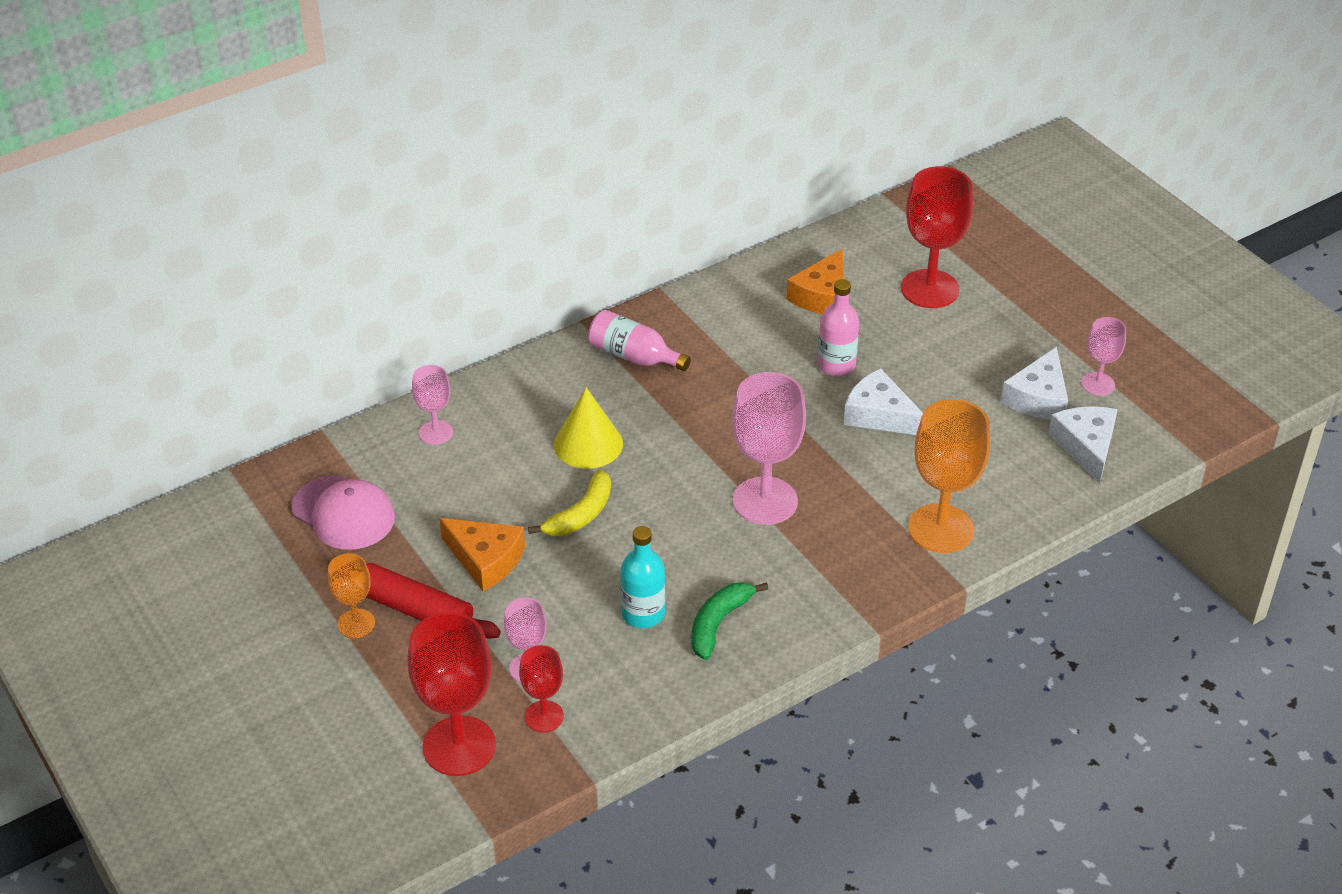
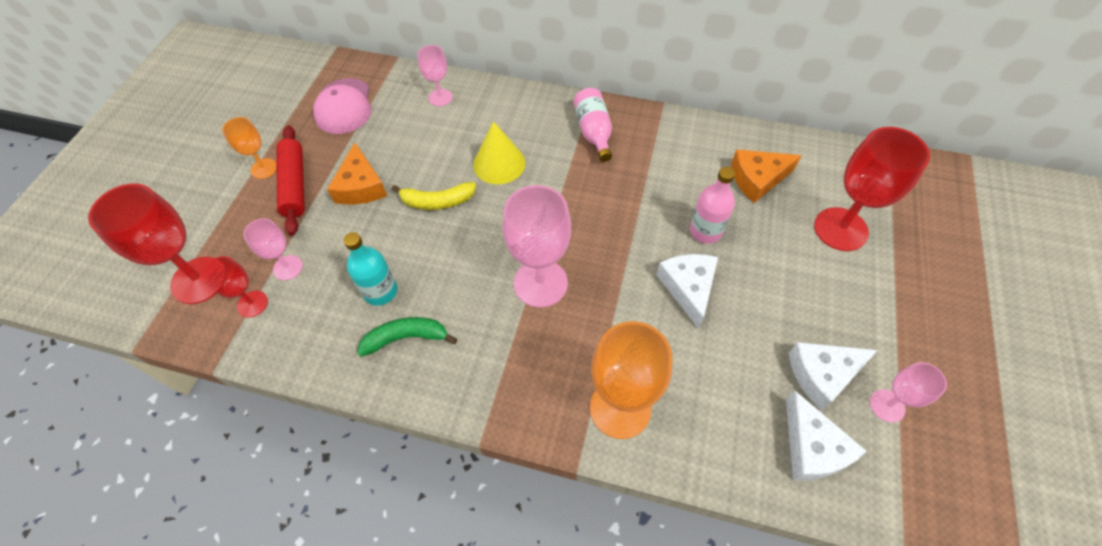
camera: 50 degrees right, 15 degrees up
(1086, 446) = (812, 447): white cheese -> white cheese turned 120 degrees clockwise

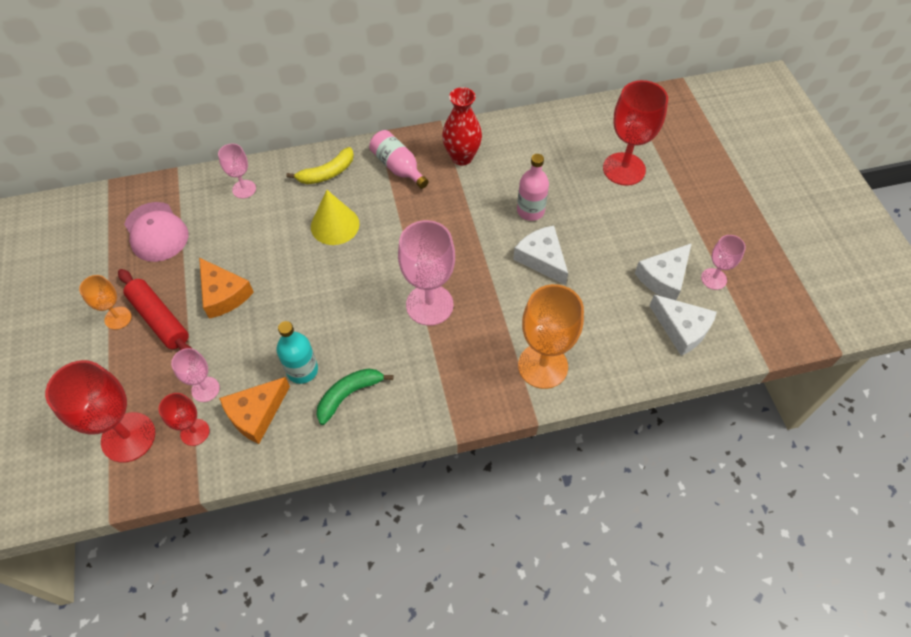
camera: 30 degrees left, 0 degrees up
(437, 201) = (302, 278): yellow banana -> yellow banana (327, 173)
(664, 146) = (461, 157): none -> red vase
(757, 179) = (546, 155): orange cheese -> orange cheese (256, 414)

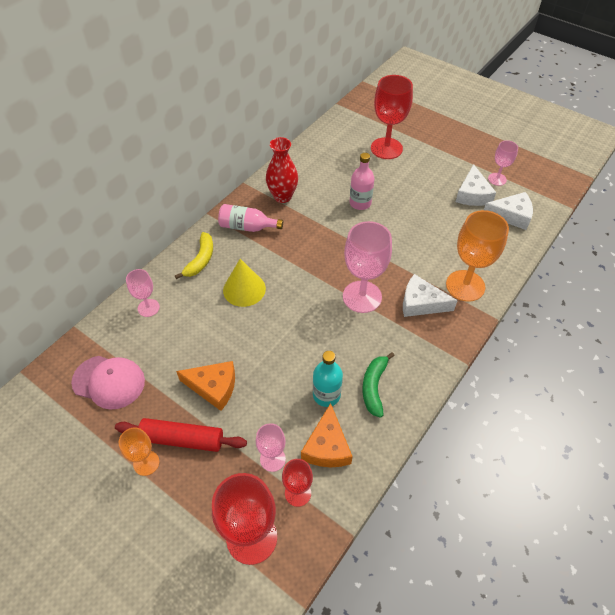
camera: 40 degrees left, 5 degrees down
(542, 259) = (397, 226): white cheese -> white cheese (421, 303)

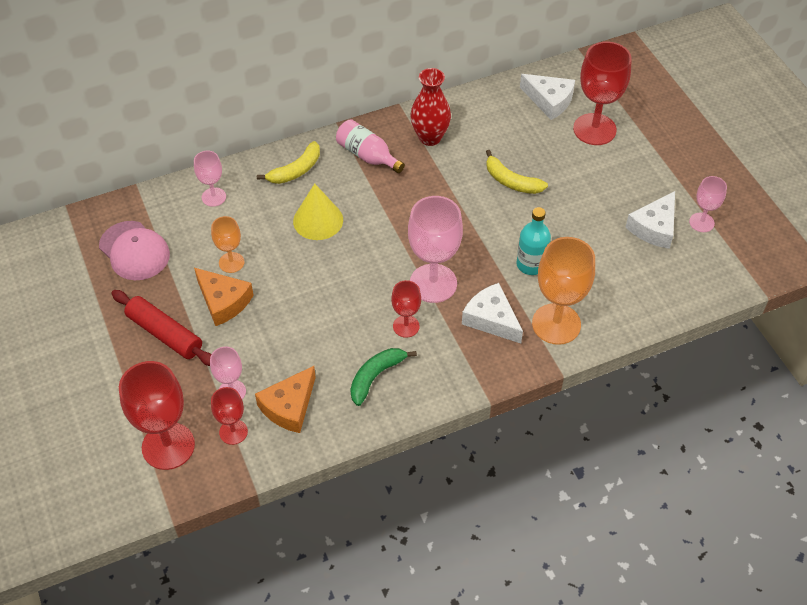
camera: 30 degrees right, 0 degrees up
(146, 463) = (121, 338): orange goblet -> orange goblet (231, 262)
(326, 395) = (323, 361): turquoise bottle -> turquoise bottle (531, 264)
(360, 203) = (511, 181): pink bottle -> yellow banana
(367, 337) = (406, 326): none -> red goblet
(511, 215) = (680, 272): white cheese -> white cheese (549, 101)

